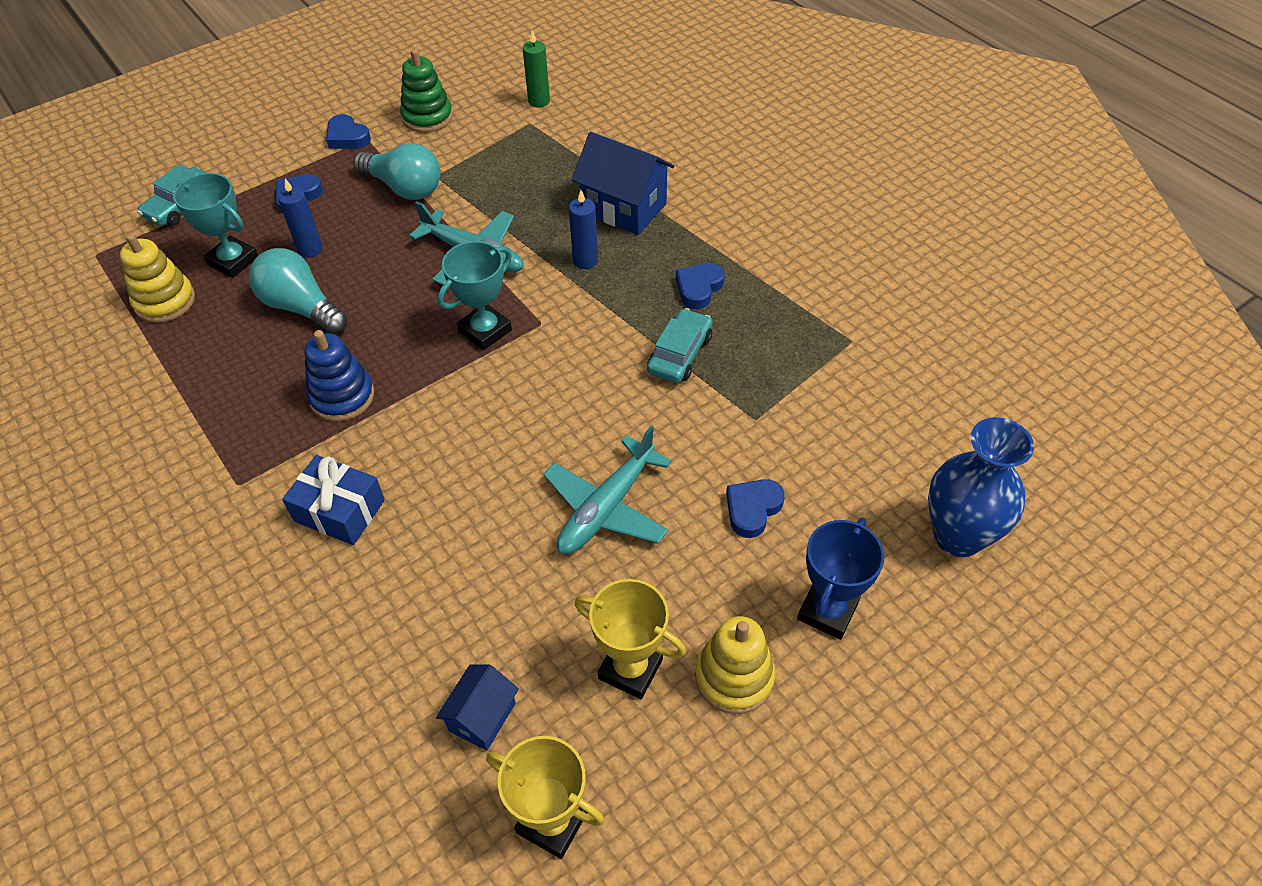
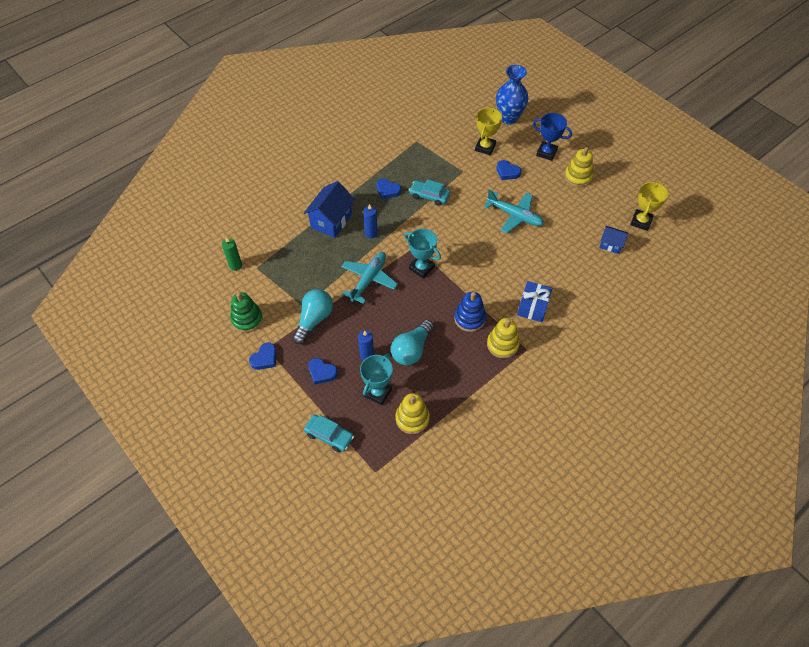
camera: 95 degrees left, 5 degrees up
(263, 444) = (502, 344): none -> yellow stacking toy
(630, 669) = (582, 204): yellow trophy -> yellow trophy (485, 147)

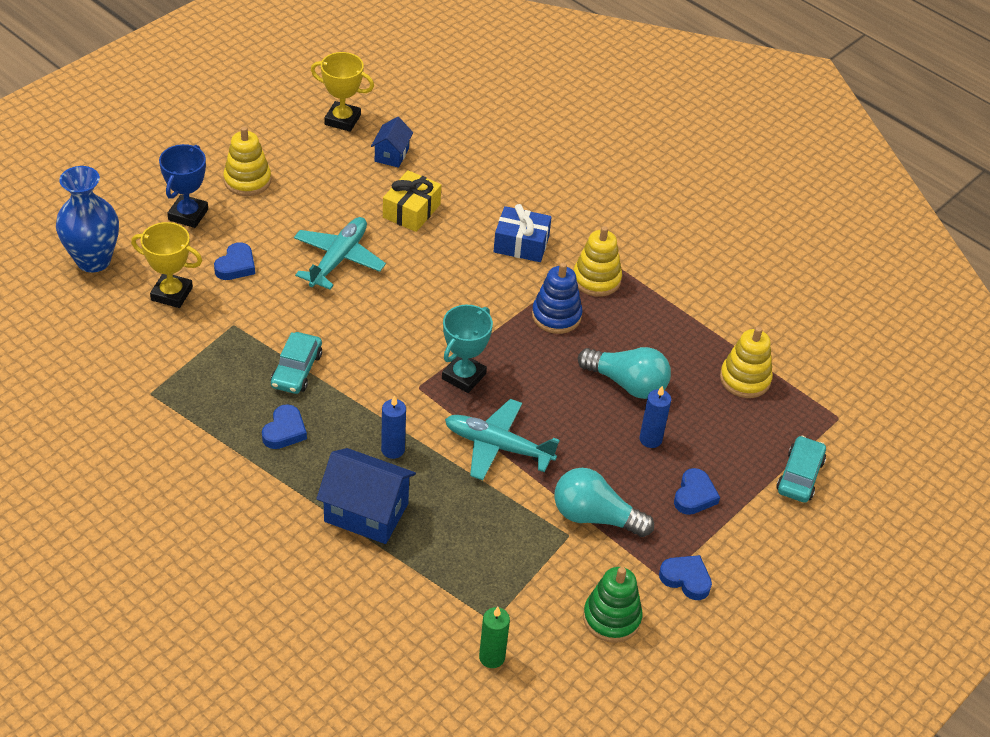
camera: 100 degrees left, 10 degrees down
(378, 392) = (712, 421): turquoise trophy -> none
(559, 252) = (411, 211): none -> yellow gift

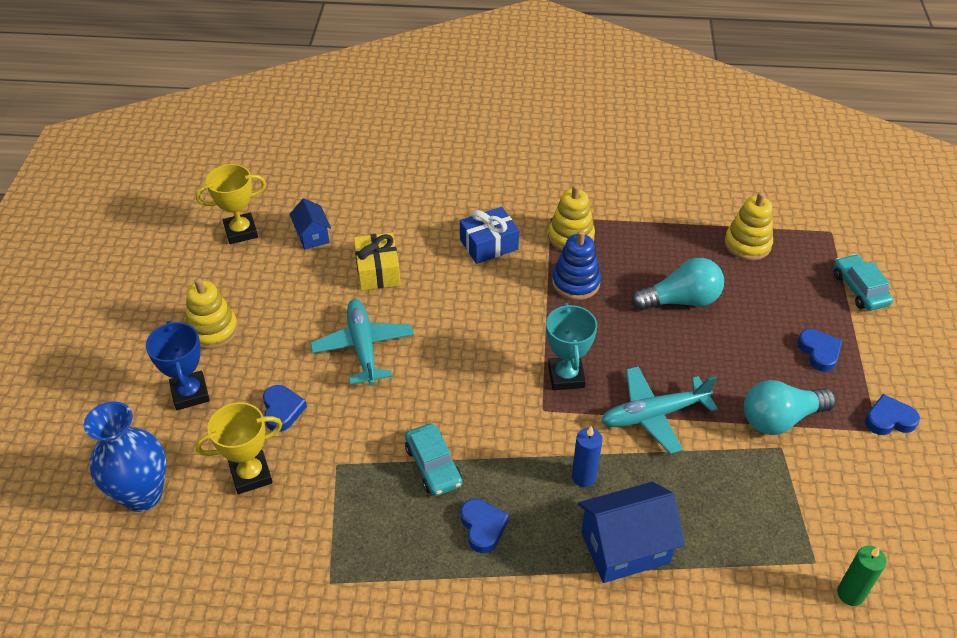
camera: 35 degrees left, 0 degrees up
(611, 618) = (883, 490): green stacking toy -> none
(650, 439) = (744, 331): blue candle -> none

